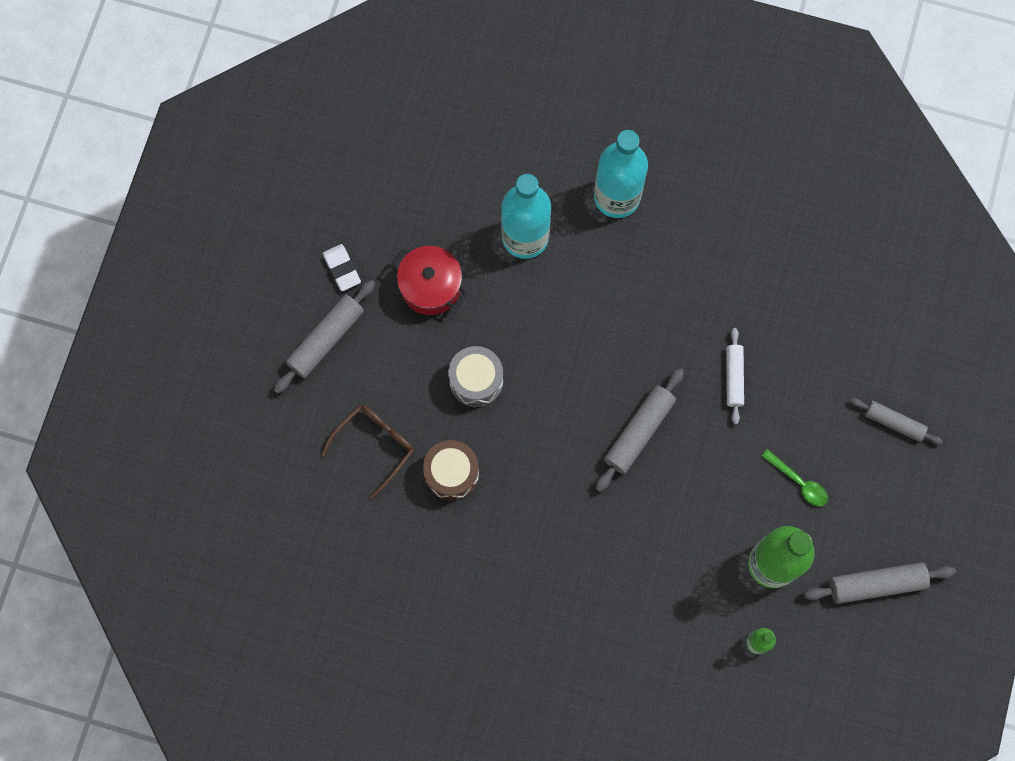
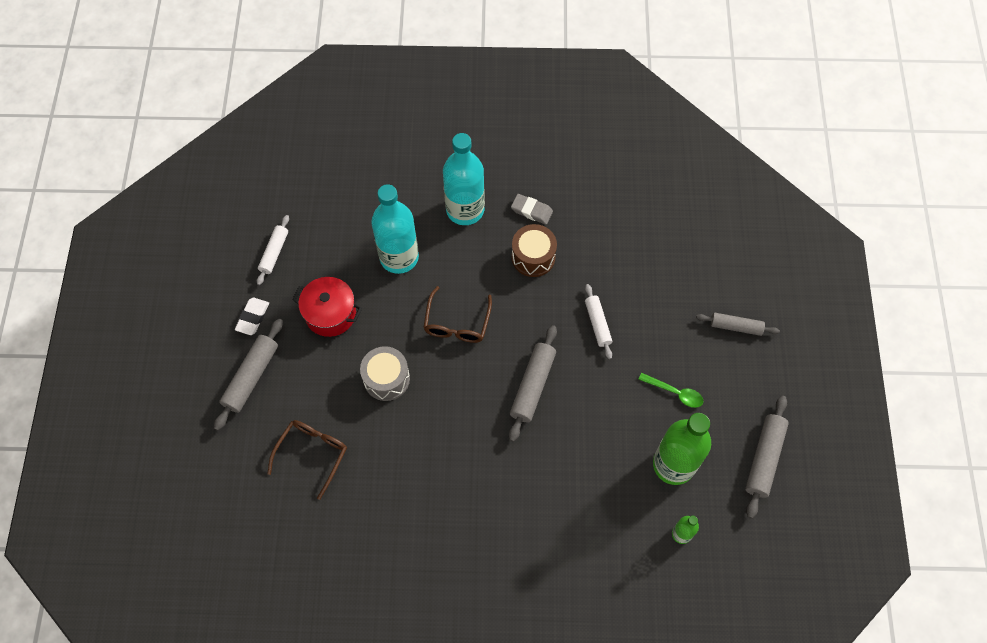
camera: 15 degrees left, 10 degrees down
(342, 269) = (253, 317): white eraser -> white eraser turned 60 degrees clockwise
(382, 195) = (274, 252): none -> white rolling pin
(451, 473) = (384, 460): brown drum -> brown drum (533, 257)
(572, 335) = (457, 323): none -> brown glasses
(695, 218) = (531, 211): none -> grey eraser
(876, 584) = (764, 458): grey rolling pin -> grey rolling pin turned 45 degrees counterclockwise

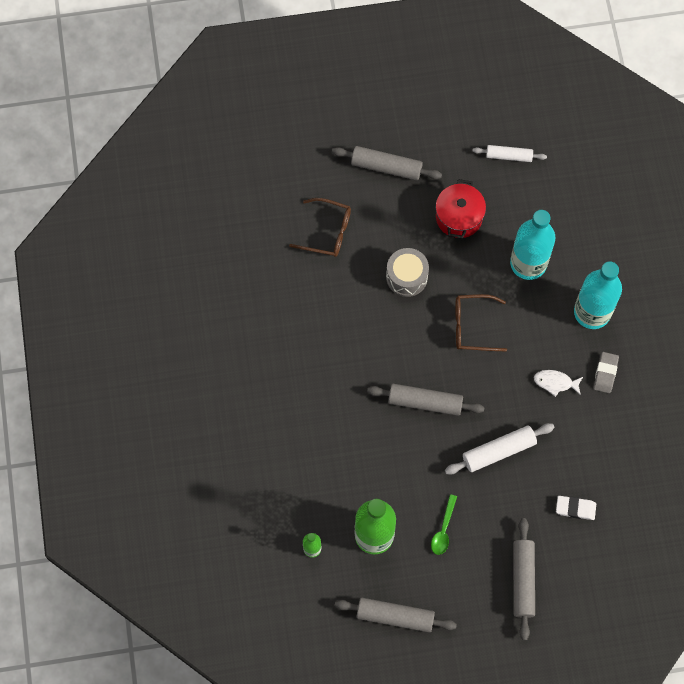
camera: 80 degrees right, 5 degrees up
(253, 317) = (441, 154): white eraser -> white eraser (575, 508)
(533, 257) = (555, 382): brown drum -> white fish
(597, 324) = (498, 451): white rolling pin -> white rolling pin, size x1.51
(736, 327) = (523, 580): grey rolling pin -> grey rolling pin, size x1.51

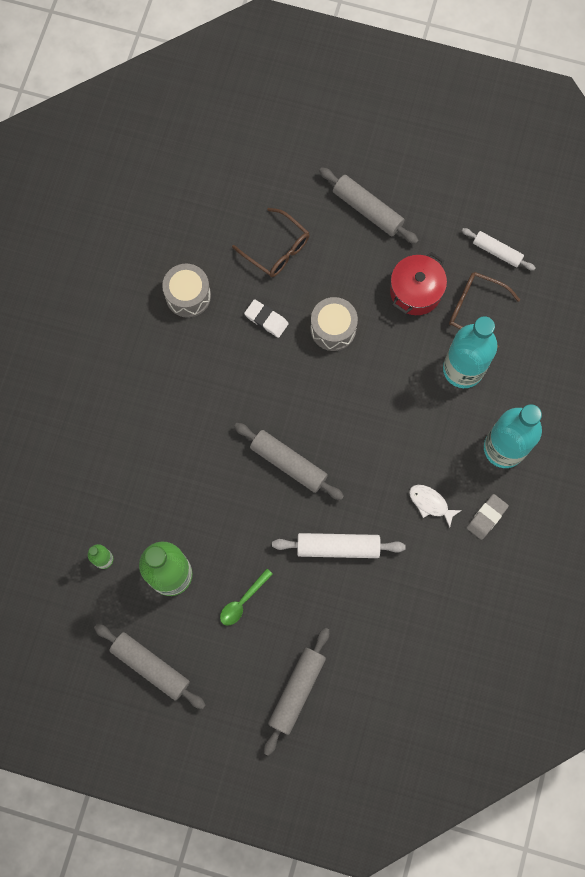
camera: 25 degrees right, 5 degrees up
(272, 302) = (188, 296): none -> grey drum
(472, 326) = (374, 408): brown glasses -> brown glasses (475, 309)
(575, 508) = (387, 642): white eraser -> white eraser (266, 320)

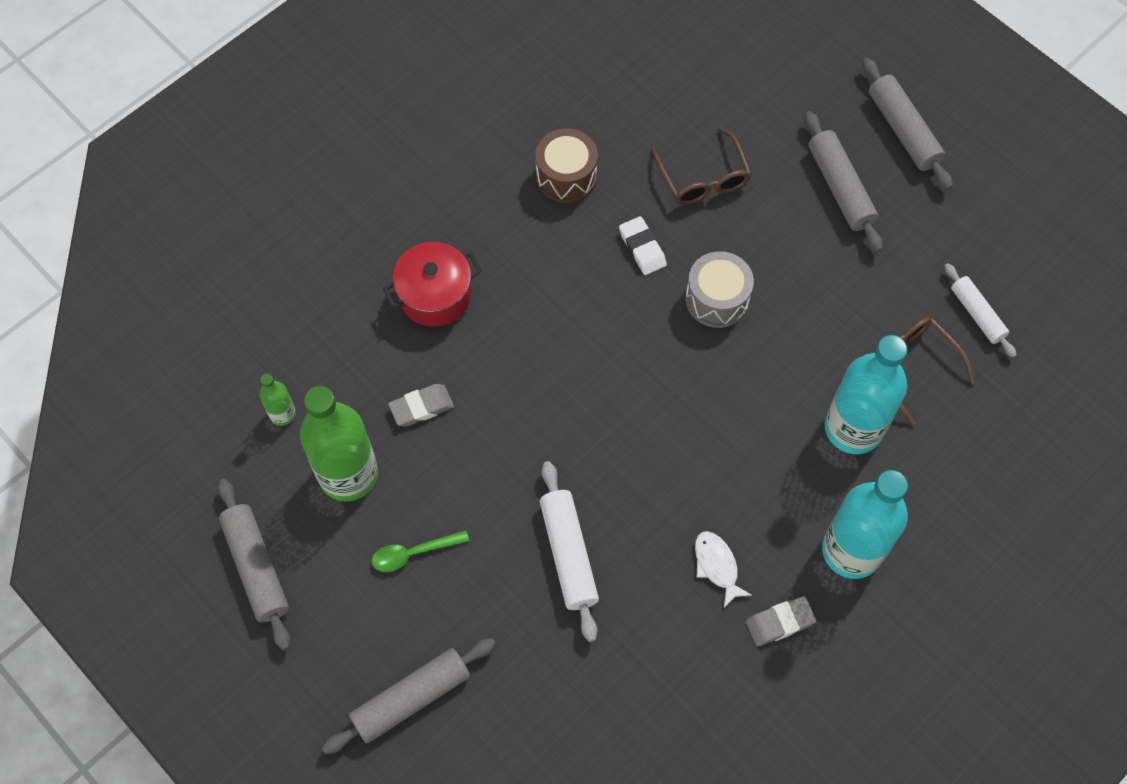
camera: 30 degrees right, 10 degrees down
(188, 296) = (566, 176): grey drum -> brown drum
(190, 505) = (421, 407): none -> grey eraser
(288, 463) = (568, 423): grey rolling pin -> grey rolling pin (903, 130)
(338, 547) = (568, 554): white rolling pin -> white rolling pin turned 45 degrees clockwise
(415, 291) = (845, 308): red pot -> red pot (435, 295)

